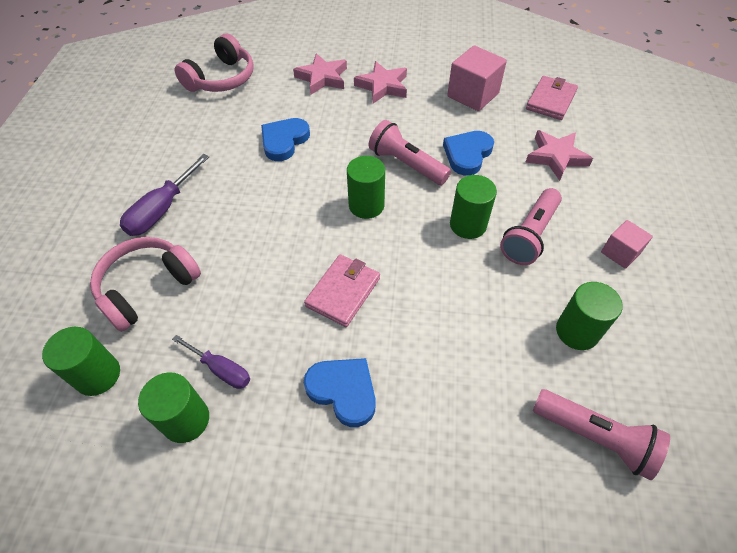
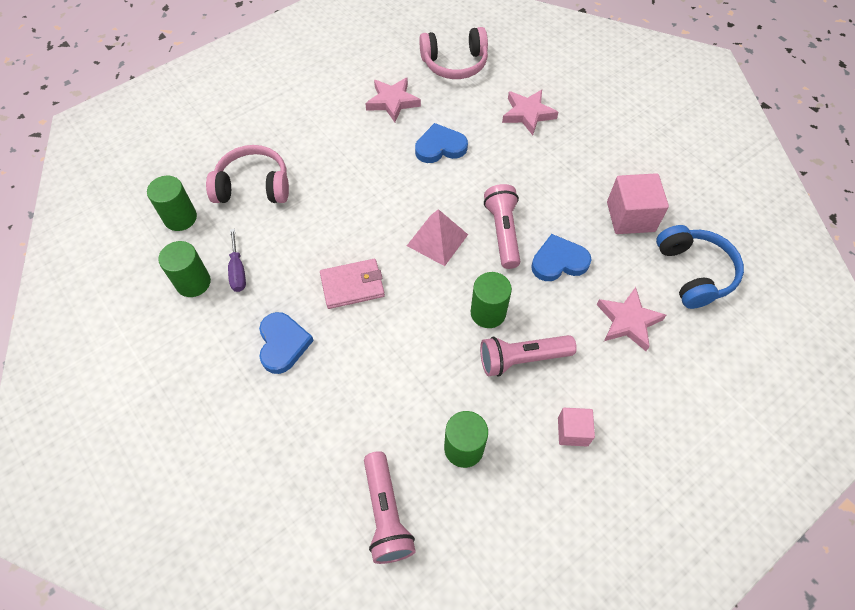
camera: 45 degrees right, 5 degrees up
(162, 210) = (313, 140): purple screwdriver -> none
(366, 205) = (437, 240): green cylinder -> pink pyramid
(383, 86) = (566, 155): pink star -> pink star (392, 102)
(550, 100) = (694, 273): pink wallet -> blue headphones

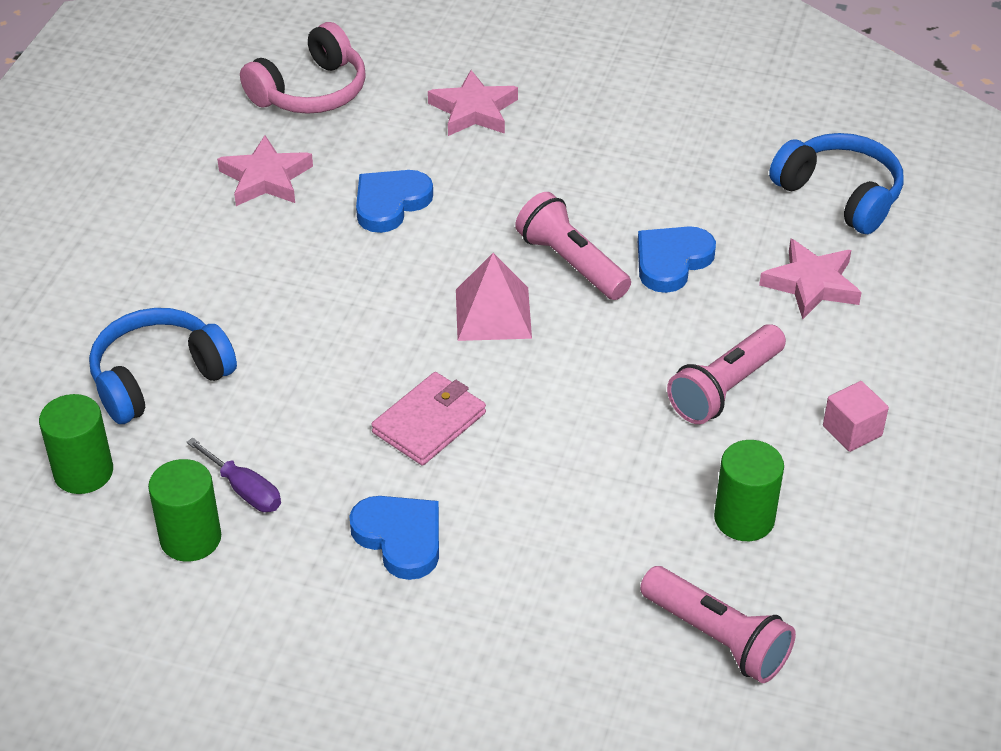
camera: 35 degrees left, 15 degrees down
(253, 186) = (159, 378): pink headphones -> blue headphones
(488, 313) = (637, 361): green cylinder -> none
(630, 217) = (713, 170): pink cube -> none

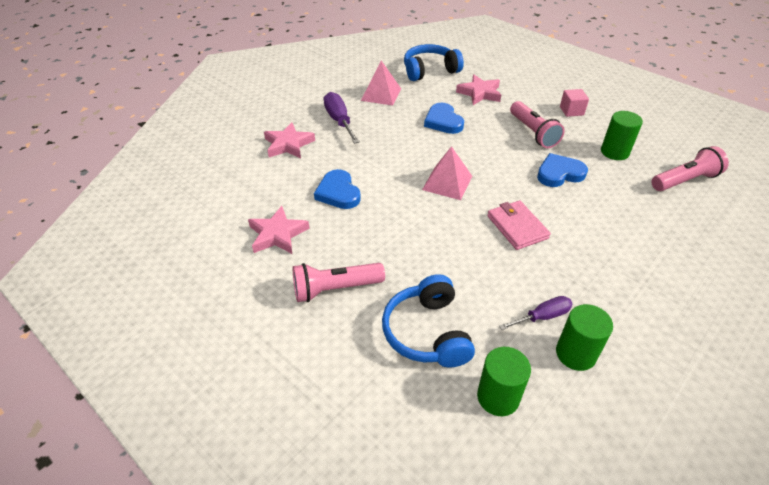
camera: 65 degrees left, 0 degrees up
(310, 91) = (217, 195): pink headphones -> none
(400, 538) = (599, 262): blue heart -> blue heart (559, 173)
(571, 263) = (426, 149): pink flashlight -> pink flashlight (335, 289)
(579, 140) = (339, 121): none -> purple screwdriver
(700, 159) = (381, 94): none -> pink pyramid

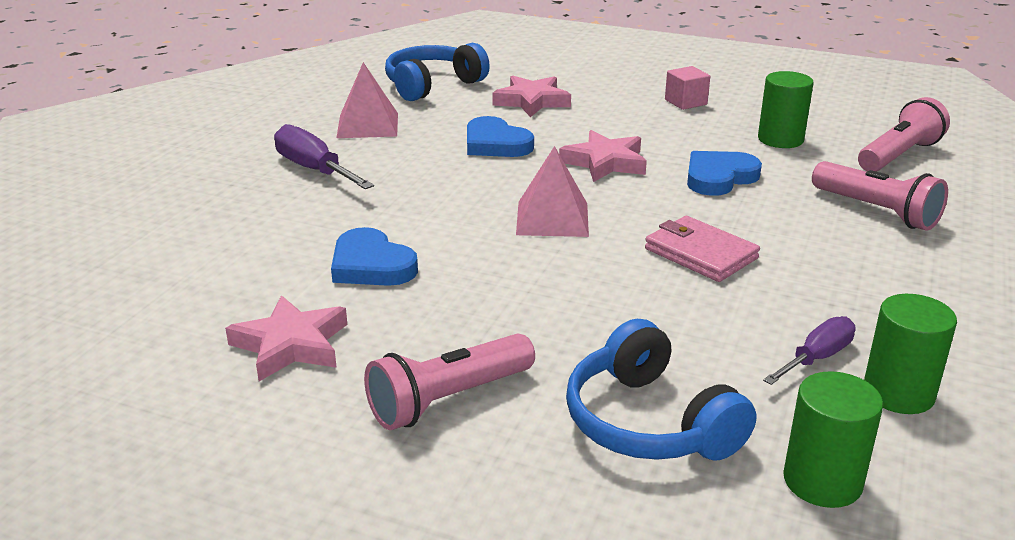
camera: 20 degrees left, 15 degrees down
(288, 144) = (237, 216): pink star -> pink star (605, 162)
(533, 133) = (647, 136): pink flashlight -> pink flashlight (877, 211)

